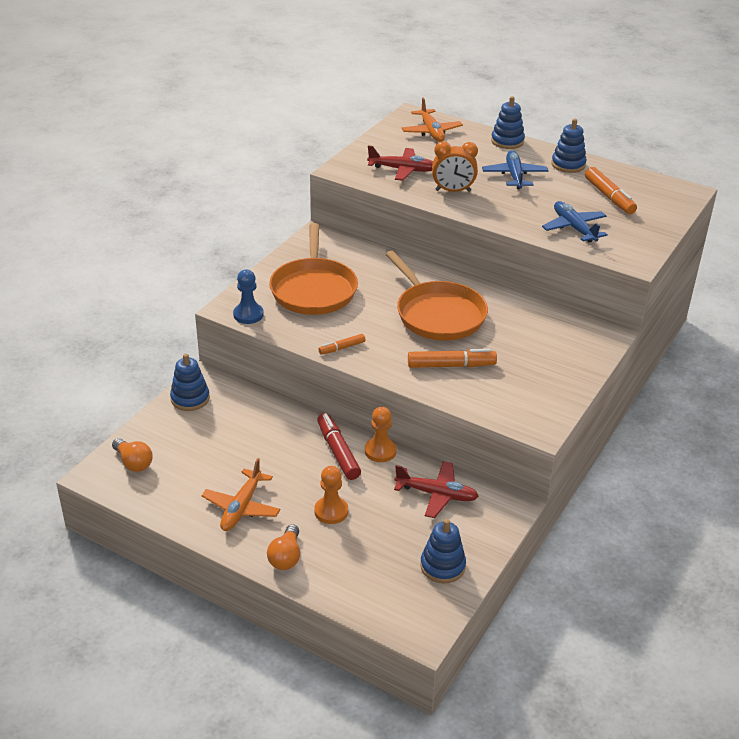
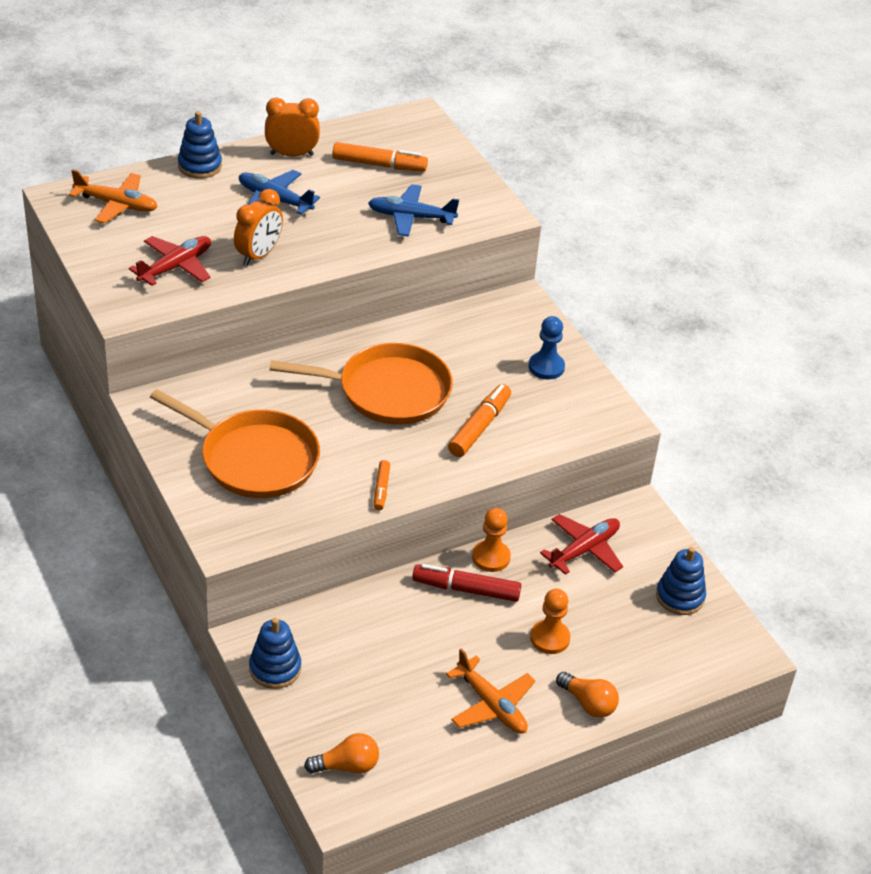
camera: 60 degrees left, 5 degrees up
(248, 315) = (252, 533): blue pawn -> blue pawn (546, 367)
(568, 164) = (292, 154): blue stacking toy -> orange clock

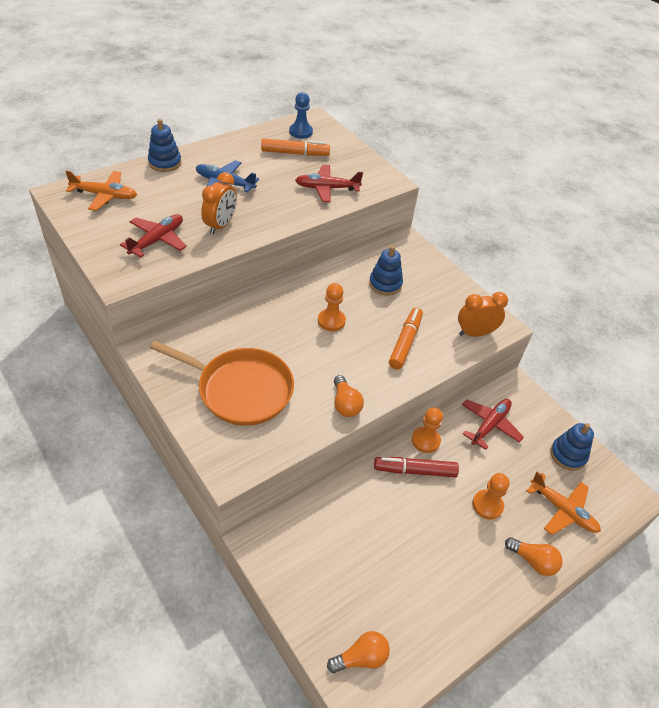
camera: 10 degrees left, 5 degrees up
(275, 668) = (283, 567): blue stacking toy -> blue stacking toy (385, 284)
(292, 154) = (231, 150): orange clock -> orange clock (475, 333)
(381, 489) = (345, 404): orange marker -> orange light bulb
(388, 391) = (331, 321): orange pan -> orange pawn
(411, 217) = (326, 188): blue plane -> red plane
(491, 705) = (461, 575): orange plane -> orange plane (563, 510)
(546, 367) = (438, 290): blue pawn -> blue pawn (300, 132)

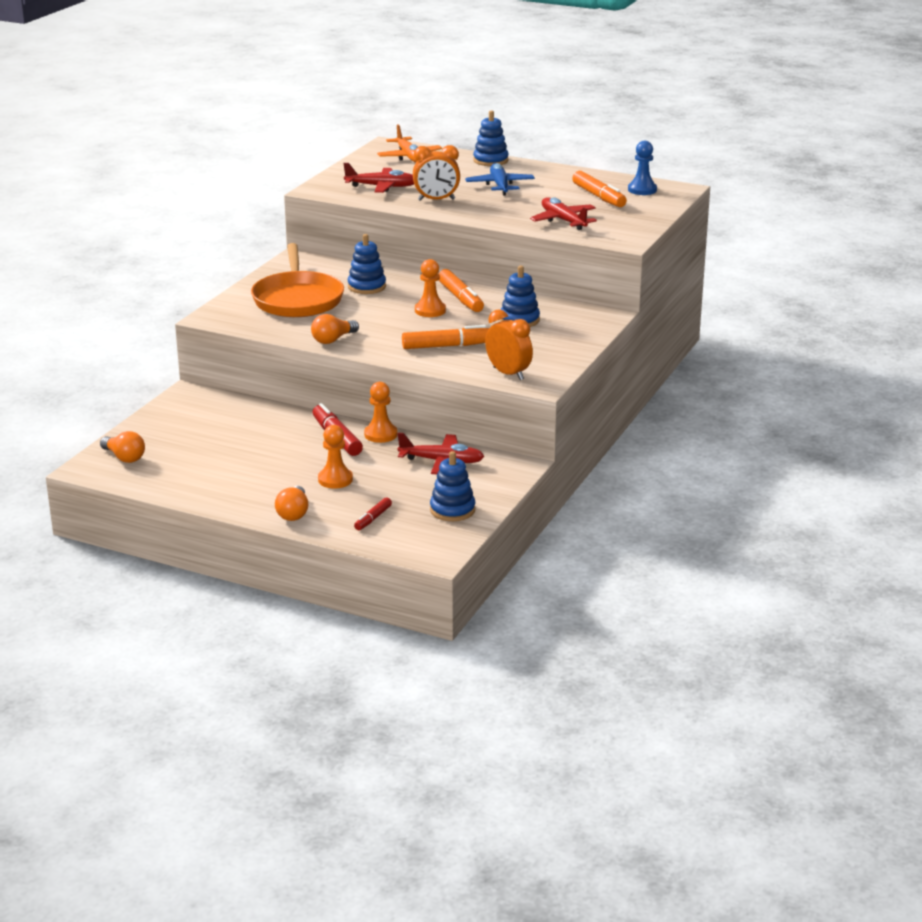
camera: 65 degrees right, 20 degrees down
(252, 335) = (366, 287): none -> blue stacking toy
(321, 294) = (460, 298): none -> orange marker
(563, 510) = (373, 518): orange plane -> red marker

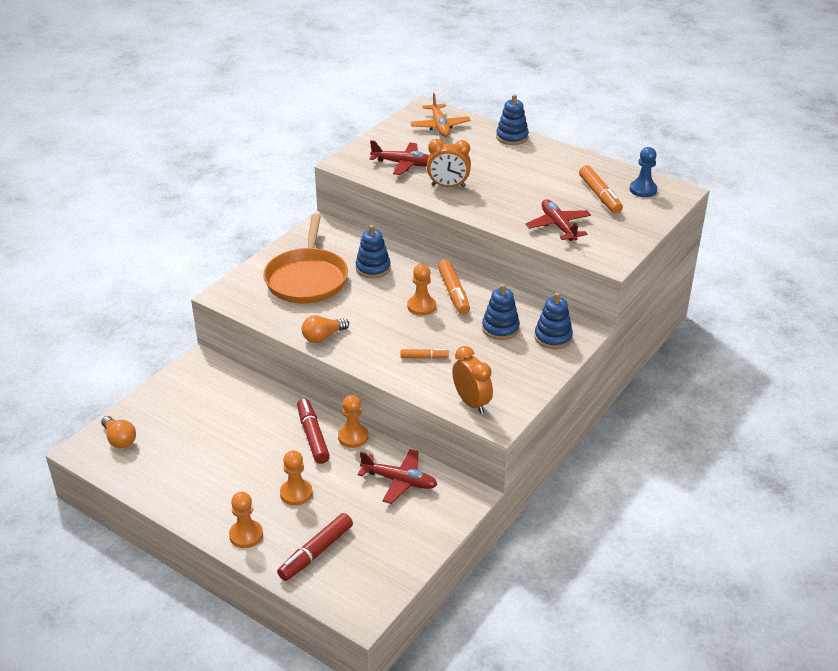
camera: 10 degrees right, 10 degrees up
(293, 513) = (246, 535): orange light bulb -> orange pawn
(373, 518) = (316, 552): red marker -> red marker, size x1.76
(447, 346) = (424, 357): orange marker -> orange marker, size x0.57
(452, 510) = (392, 550): blue stacking toy -> blue stacking toy (553, 337)
(500, 186) = (511, 172): blue plane -> none

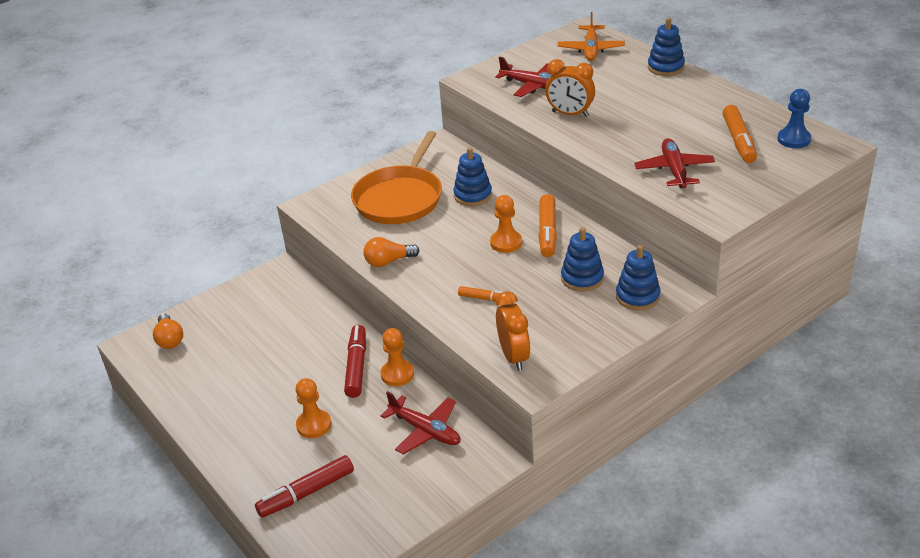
camera: 20 degrees right, 0 degrees up
(246, 535) = (245, 460): orange pawn -> none

